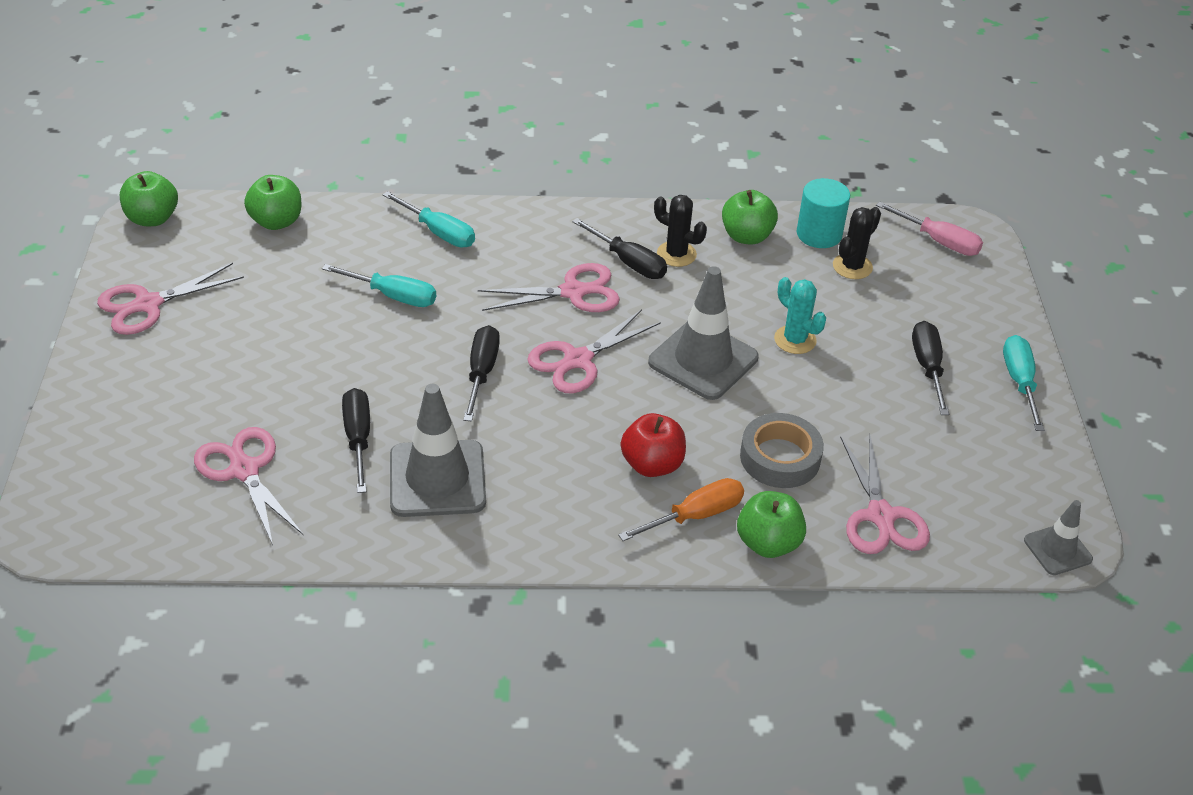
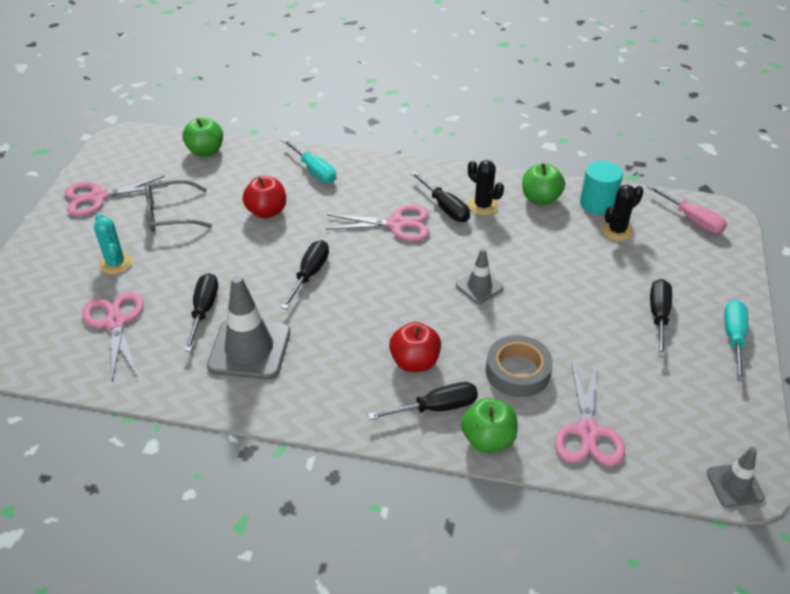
camera: 15 degrees right, 0 degrees up
(152, 218) = (125, 140): green apple -> none
(261, 316) = (170, 214): none -> grey glasses
(394, 296) = (267, 212): turquoise screwdriver -> red apple
(578, 360) = (384, 274): pink scissors -> none
(696, 515) = (437, 407): orange screwdriver -> black screwdriver
(703, 360) = (479, 287): grey traffic cone -> grey traffic cone, size x0.55
(795, 340) = (556, 281): turquoise cactus -> turquoise cactus (116, 263)

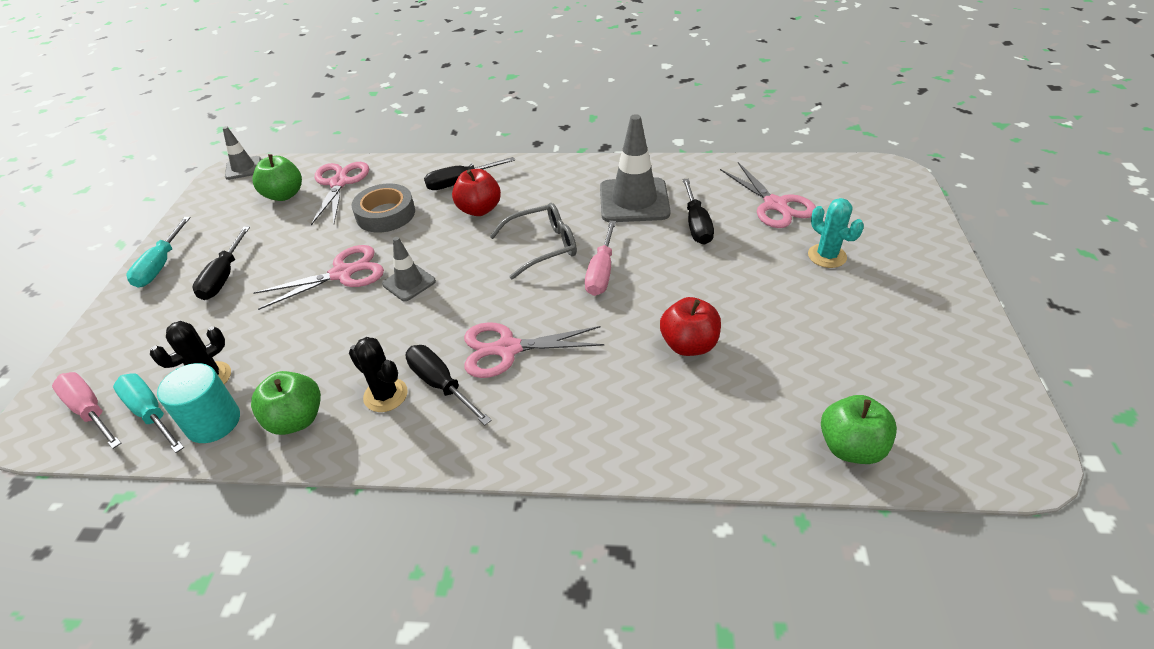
camera: 175 degrees right, 0 degrees up
(98, 197) = (936, 337): pink scissors -> pink scissors (342, 274)
(170, 214) = (815, 323): grey glasses -> grey glasses (543, 246)
(310, 274) = (601, 273): black screwdriver -> pink screwdriver
(315, 171) = (648, 427): turquoise screwdriver -> turquoise screwdriver (150, 412)
(488, 439) = (420, 170): green apple -> green apple (284, 195)

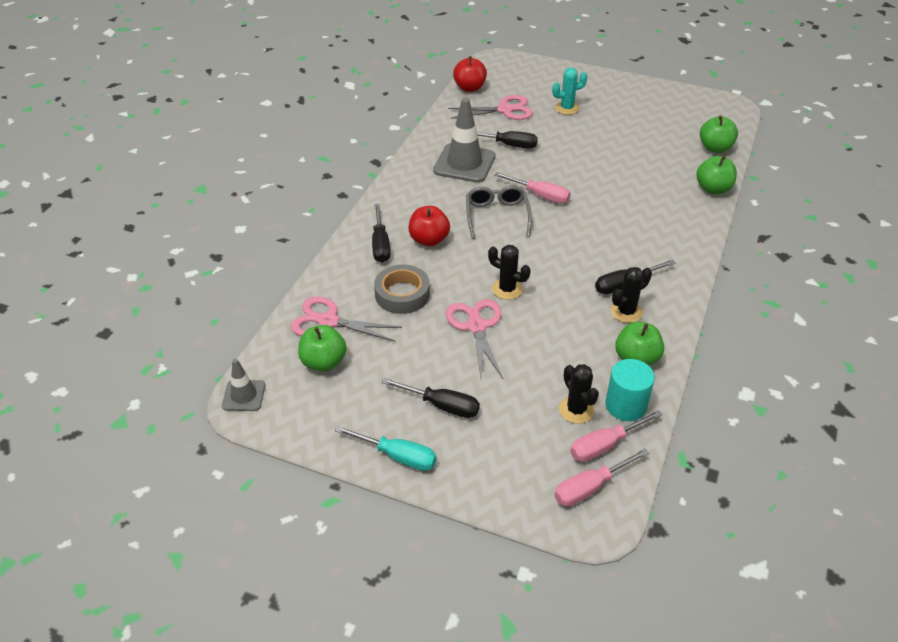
camera: 75 degrees left, 0 degrees up
(150, 412) = (604, 445): turquoise screwdriver -> pink screwdriver
(409, 283) = (507, 289): grey traffic cone -> black cactus
(508, 349) = (601, 250): pink scissors -> none
(689, 345) = (624, 178): red apple -> red apple (469, 88)
(721, 459) = (713, 189): none -> green apple

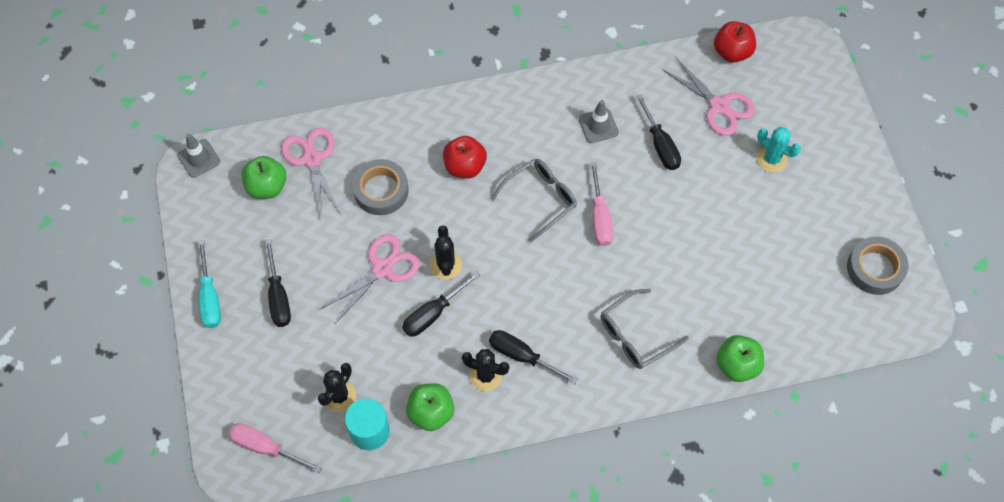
camera: 55 degrees right, 20 degrees up
(380, 245) = (429, 134): black screwdriver -> black screwdriver (433, 314)
(464, 163) = (598, 126): grey traffic cone -> grey traffic cone, size x0.55
(604, 445) = (314, 436): pink screwdriver -> none
(653, 222) = (635, 336): none -> grey glasses
(684, 107) = (875, 268): none -> grey tape
(715, 148) = (816, 335): green apple -> none

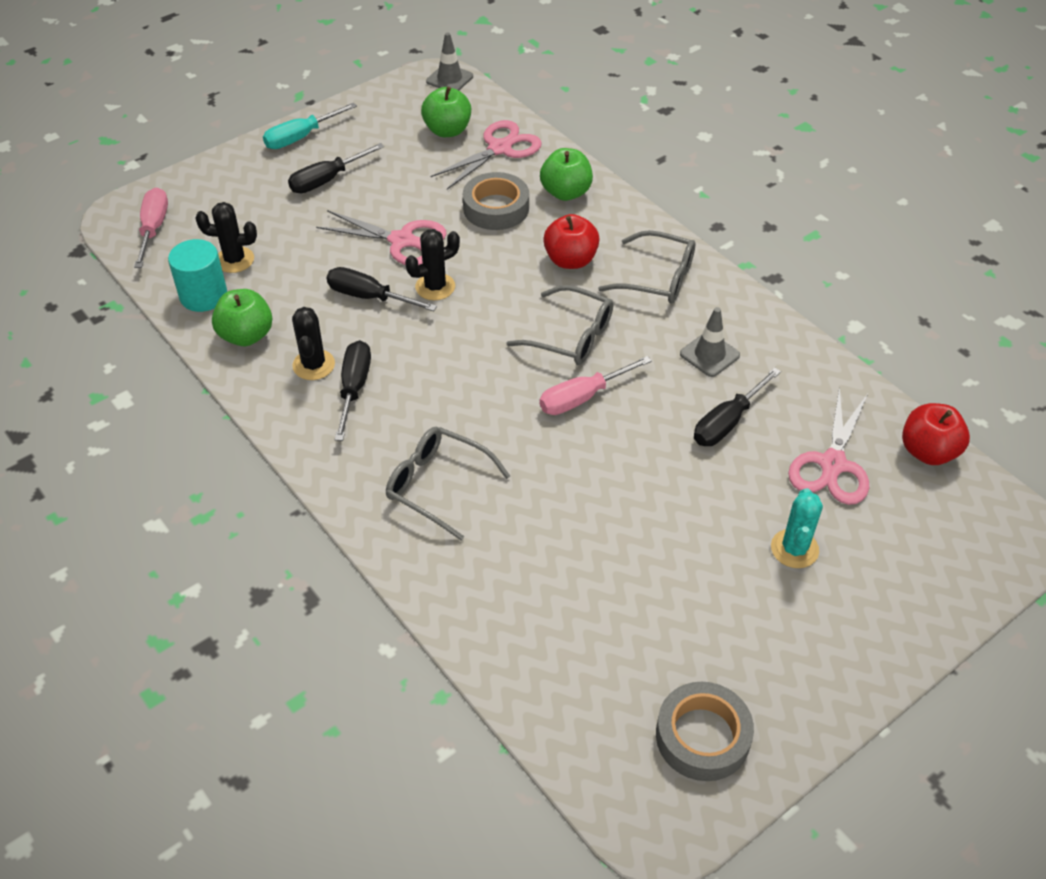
camera: 65 degrees right, 15 degrees down
(512, 121) = (658, 278): none -> grey glasses
(737, 365) = (451, 609): green apple -> green apple (566, 192)

